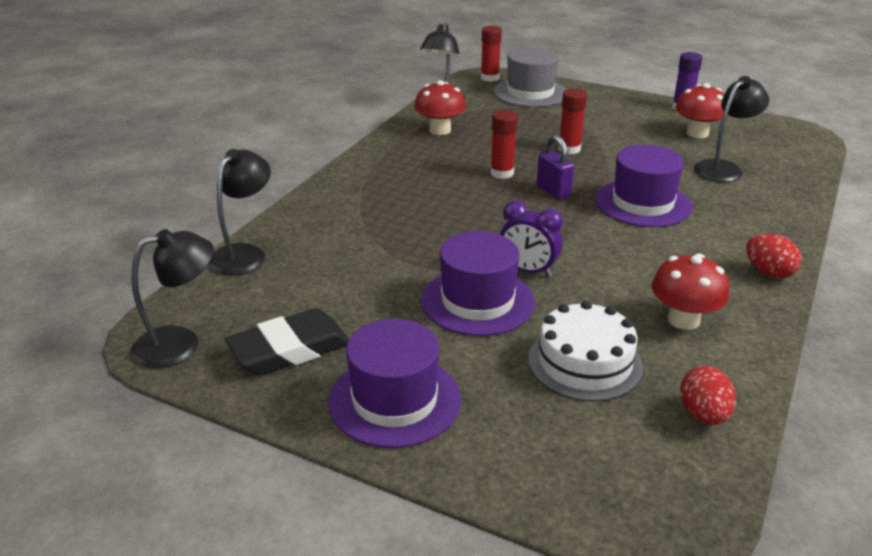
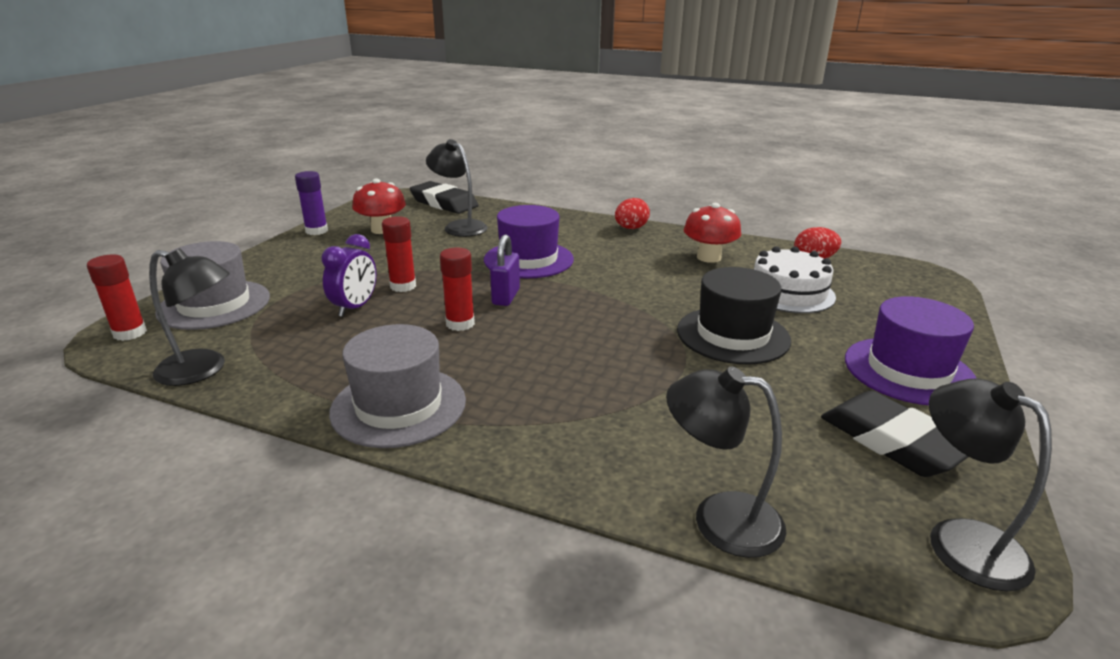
camera: 95 degrees left, 5 degrees down
(391, 157) = (398, 406): none -> grey hat
(440, 130) = (314, 369): red mushroom -> none
(477, 301) = (733, 335): purple hat -> black hat
(528, 270) = (667, 311): purple clock -> purple clock (355, 308)
(553, 191) = (506, 297): purple padlock -> purple padlock turned 45 degrees counterclockwise
(796, 158) = (444, 203): none -> black eraser

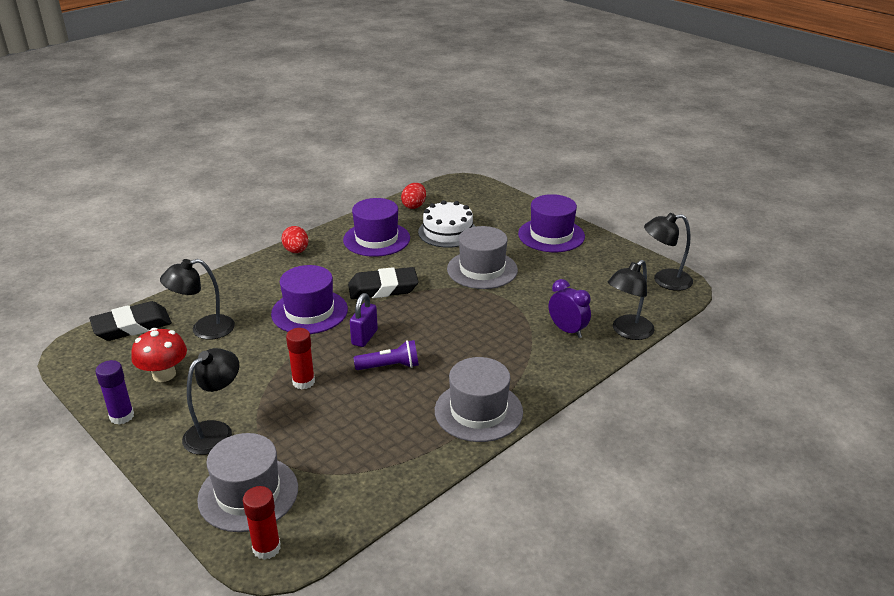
camera: 65 degrees left, 5 degrees up
(203, 370) = (369, 501): black lamp -> black lamp (216, 431)
(355, 308) = (322, 412): purple clock -> purple clock (567, 330)
(460, 324) = (389, 366): red glue stick -> purple flashlight
(506, 297) = (364, 337): purple padlock -> purple padlock turned 75 degrees clockwise
(708, 257) = (376, 239): red mushroom -> purple hat
(733, 335) = (482, 269): black hat -> grey hat
(892, 441) = (600, 266): black eraser -> black eraser (383, 288)

